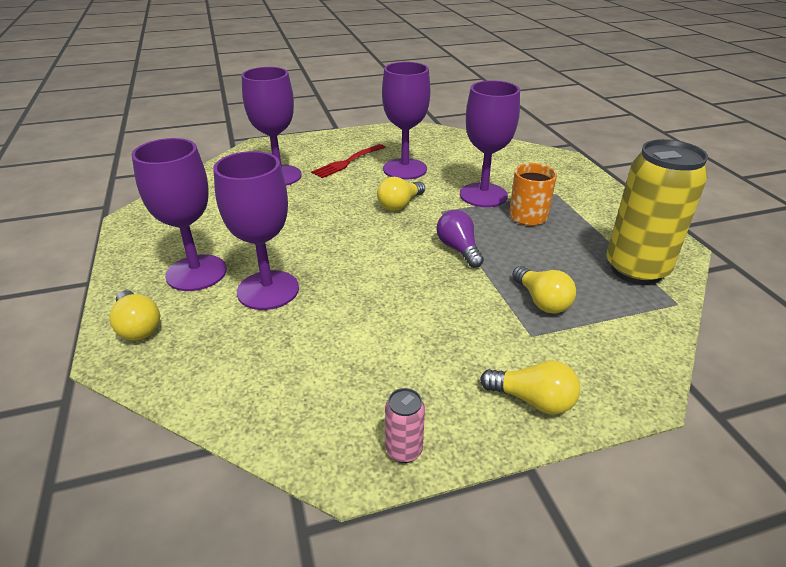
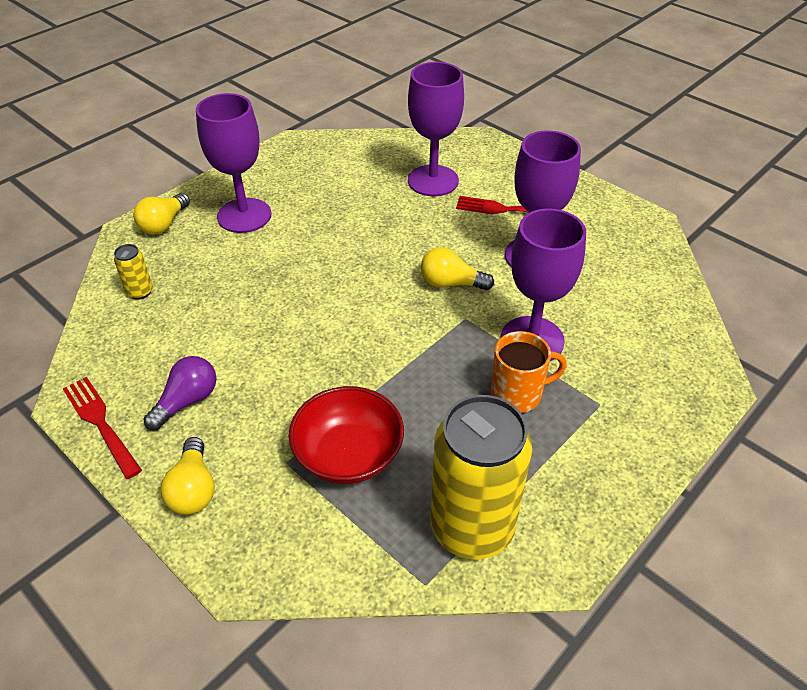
camera: 60 degrees right, 10 degrees up
(227, 371) = (140, 292): none -> yellow can
(268, 290) = (247, 264): purple goblet -> none
(404, 450) = (101, 424): pink can -> red fork
(458, 249) = (399, 359): purple light bulb -> purple light bulb (187, 401)
(542, 301) = (348, 455): yellow light bulb -> red bowl

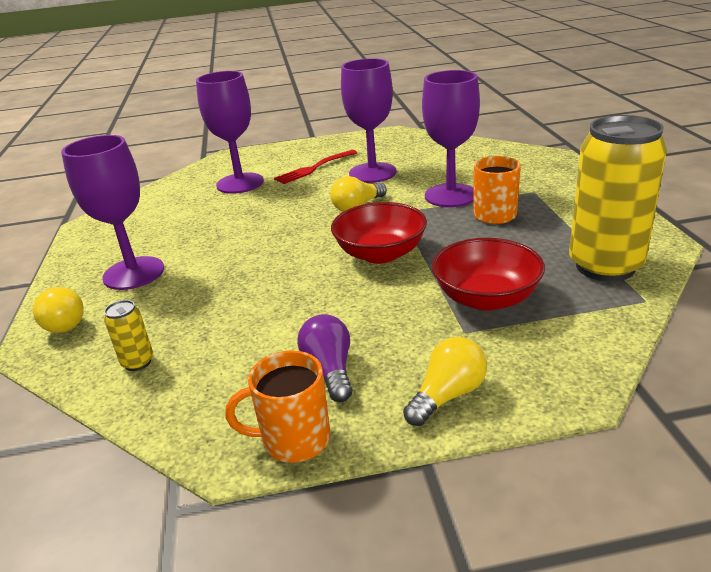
camera: 50 degrees left, 15 degrees down
(101, 424) = (294, 440): red fork -> orange mug
(193, 489) = (448, 395): yellow light bulb -> yellow light bulb turned 75 degrees counterclockwise
(375, 344) = (380, 254): none -> red bowl

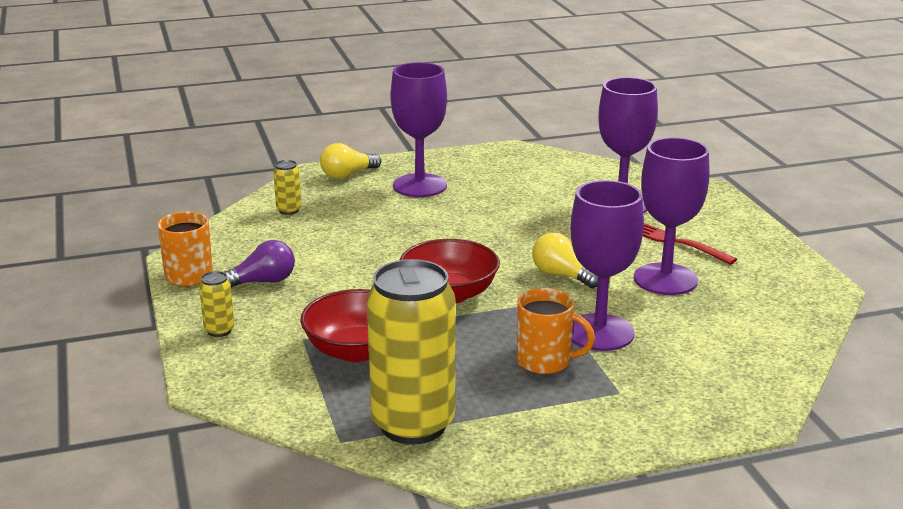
camera: 80 degrees right, 5 degrees down
(448, 395) = (219, 330): yellow light bulb -> yellow can

